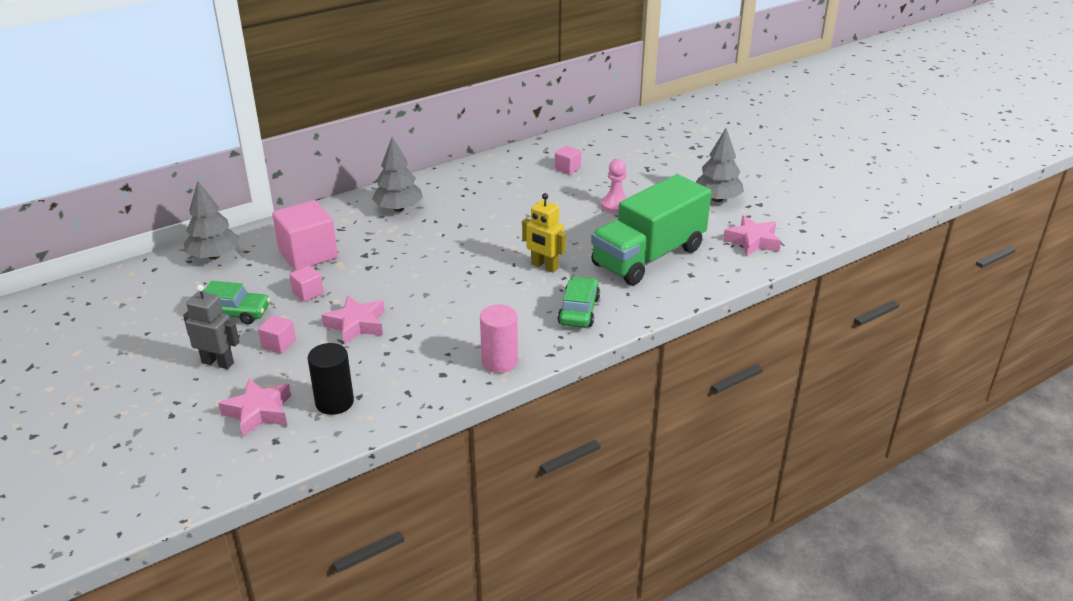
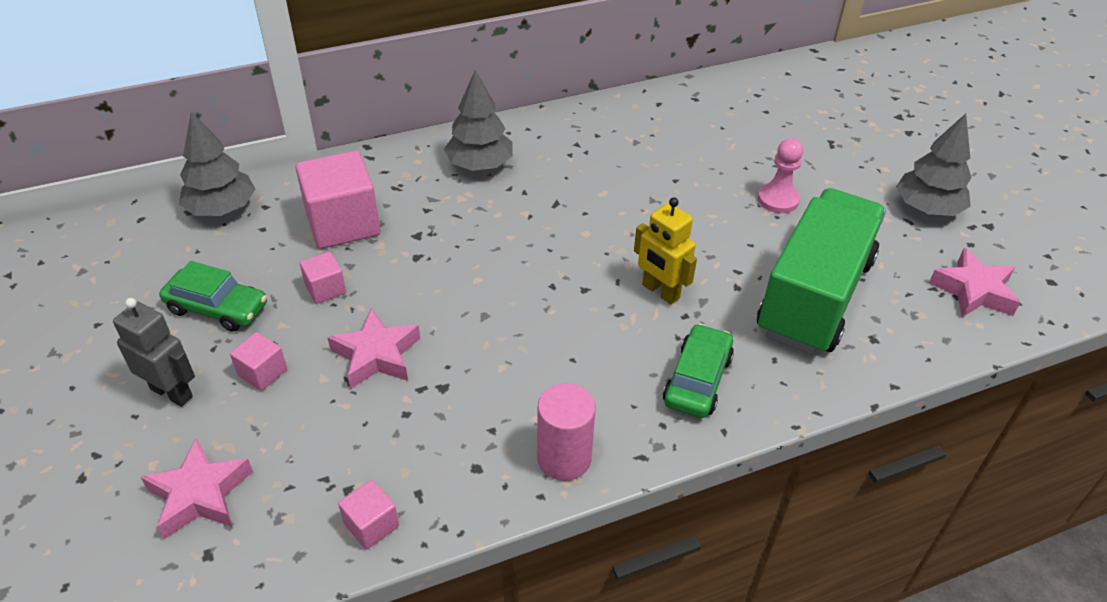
camera: 10 degrees right, 10 degrees up
(334, 402) = (310, 495): black cylinder -> none
(567, 168) = (720, 129): pink cube -> pink cube (371, 525)
(648, 257) = (814, 296): green truck -> green truck turned 150 degrees clockwise

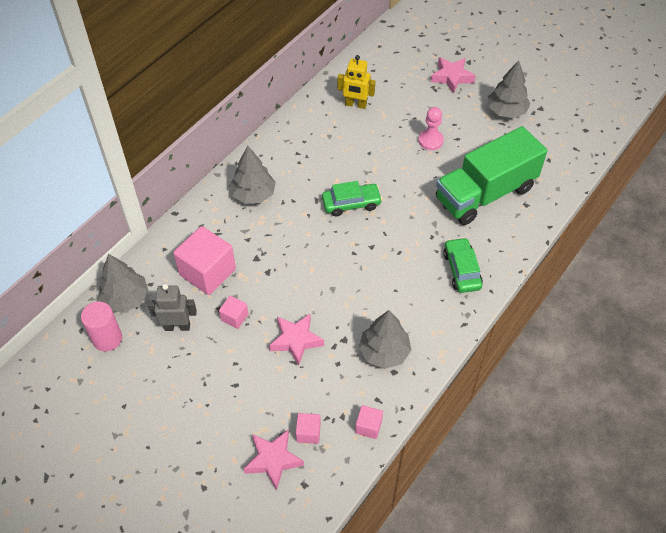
camera: 30 degrees left, 10 degrees up
(172, 392) = (207, 419): grey robot -> grey robot (177, 326)
(217, 308) = (184, 360): green car -> green car (351, 204)
(262, 372) = (245, 382): pink cube -> pink cube (308, 433)
(485, 433) = (384, 352): none -> grey tree
(564, 458) = (430, 344): pink cylinder -> pink cylinder (107, 338)
(660, 291) = (410, 228): yellow robot -> yellow robot (355, 105)
(814, 296) = (485, 193): green truck -> green truck turned 120 degrees counterclockwise
(973, 291) = (554, 153): pink star -> pink star (452, 77)

